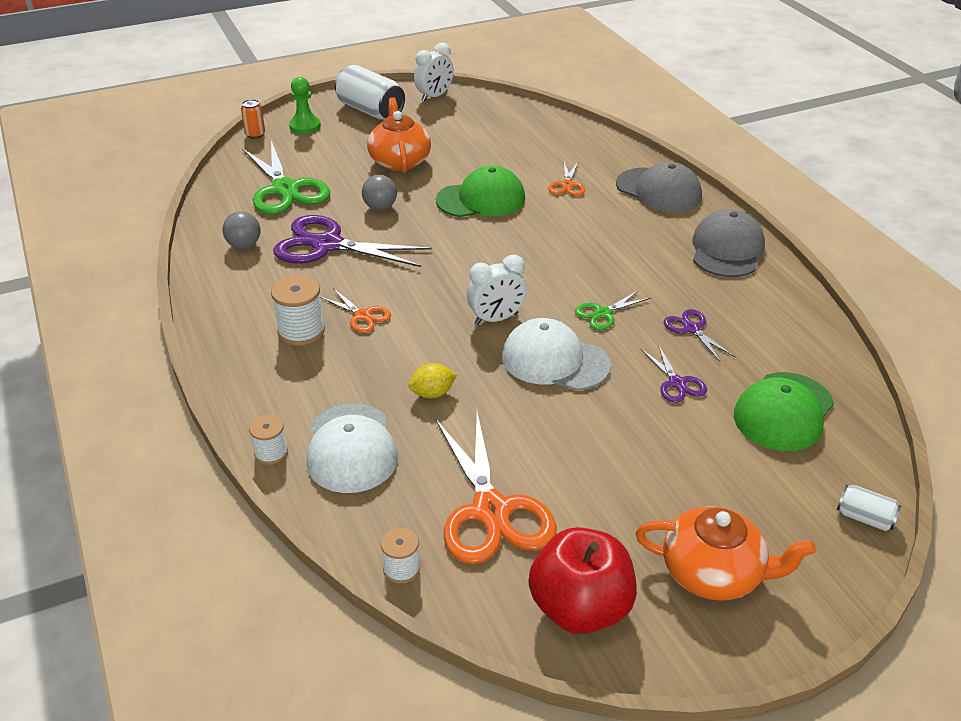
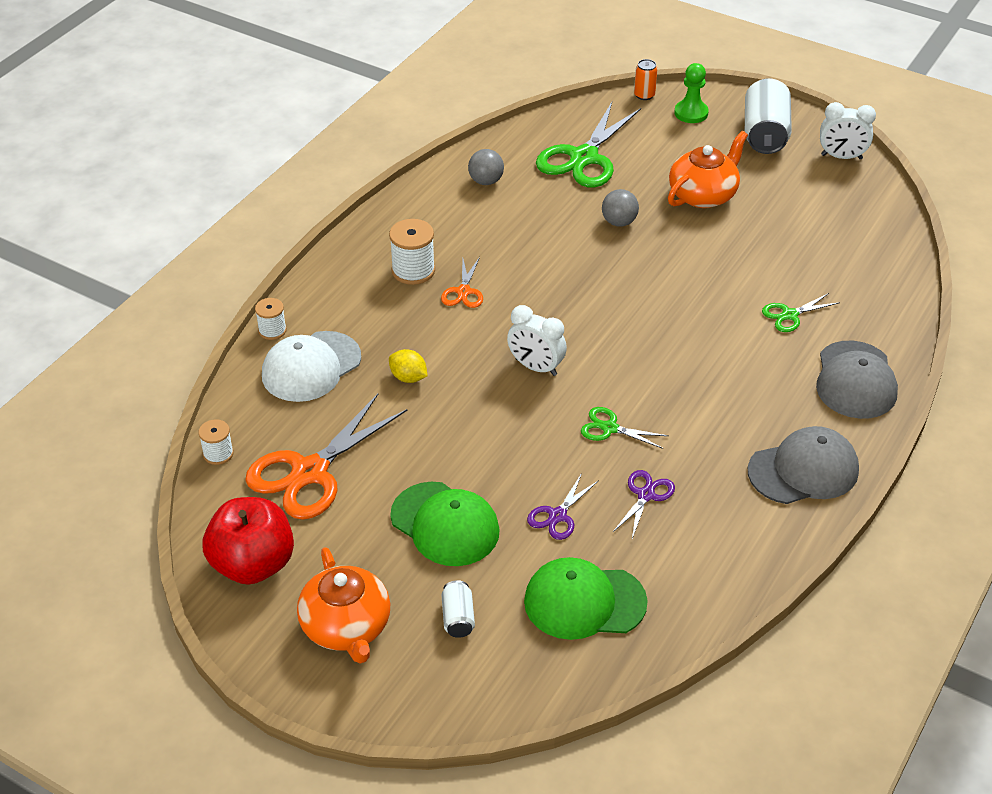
camera: 55 degrees right, 5 degrees up
(327, 245) = (534, 223): purple scissors -> none
(481, 199) = (701, 273): green cap -> green cap (445, 524)
(555, 360) = (515, 427): white cap -> none
(567, 185) = (789, 315): orange scissors -> green scissors
(865, 518) = (489, 704): white can -> white can (458, 618)

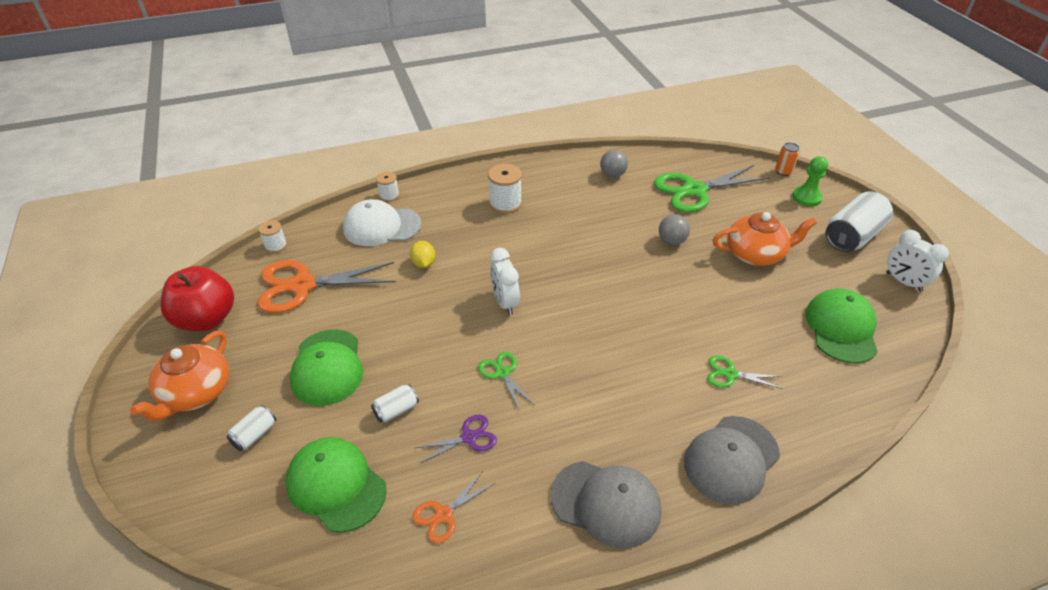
camera: 40 degrees right, 0 degrees up
(463, 292) = (519, 231): orange scissors -> orange scissors (443, 514)
(557, 516) = (396, 410): purple scissors -> white can
(833, 226) = (841, 328): none -> green cap

